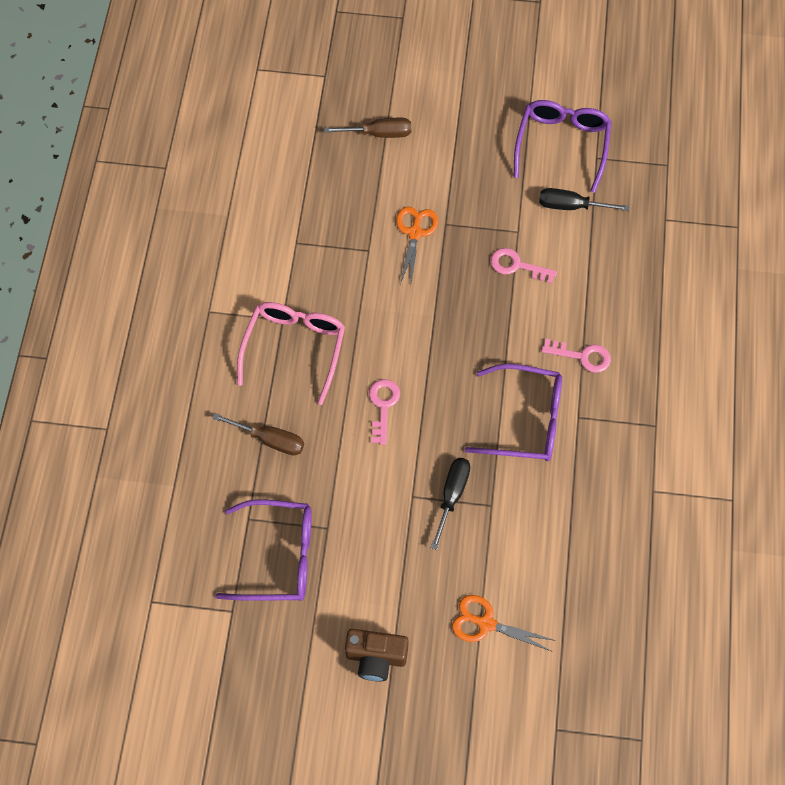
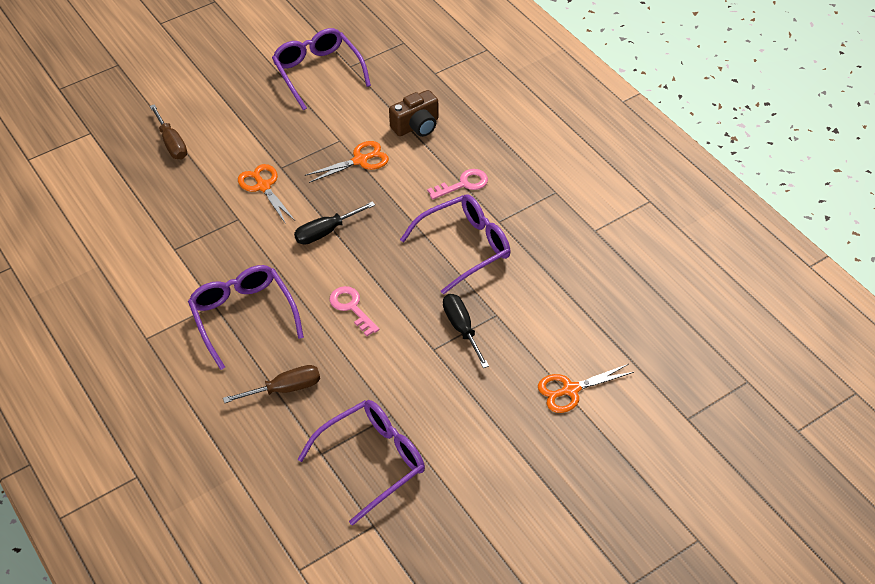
camera: 40 degrees left, 15 degrees down
(295, 348) = (243, 316): pink glasses -> purple glasses
(376, 657) = (516, 471): brown camera -> brown camera (416, 126)
(379, 133) = (171, 143): brown screwdriver -> brown screwdriver turned 105 degrees clockwise
(516, 266) = (360, 160): pink key -> orange scissors
(571, 206) = (362, 103): black screwdriver -> black screwdriver (326, 232)

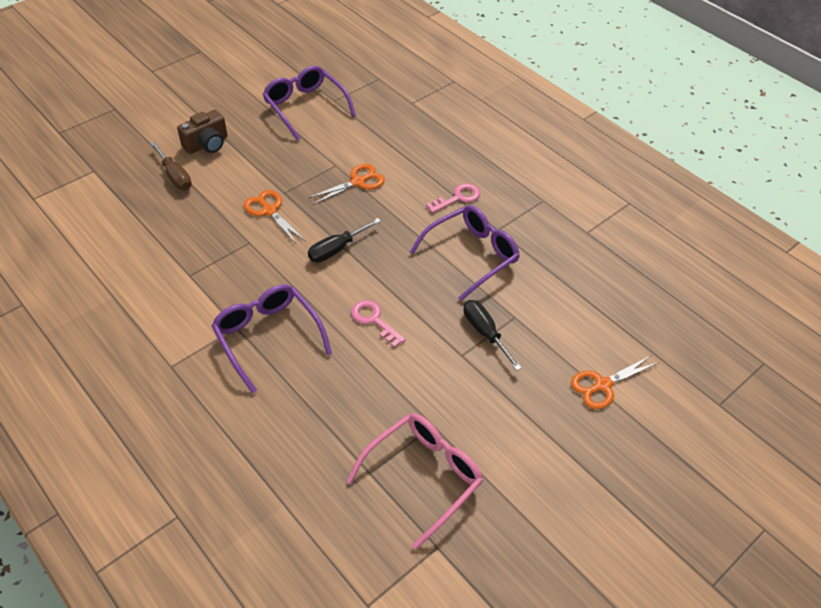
camera: 10 degrees left, 0 degrees up
(285, 389) = (321, 407): brown screwdriver -> none
(373, 461) = (424, 476): purple glasses -> pink glasses
(416, 126) = (404, 149): brown camera -> brown camera (207, 144)

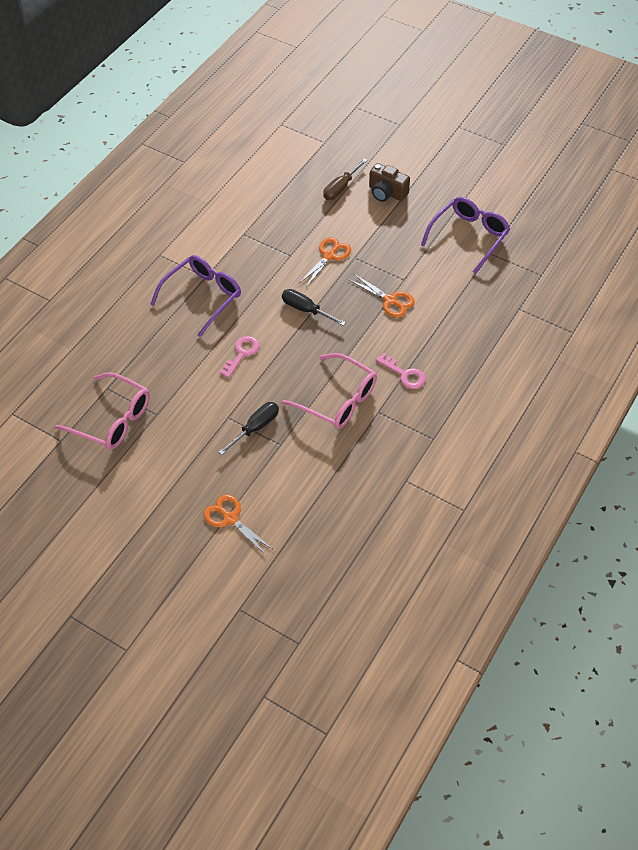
camera: 75 degrees right, 5 degrees up
(472, 255) = (338, 400): purple glasses -> pink glasses

